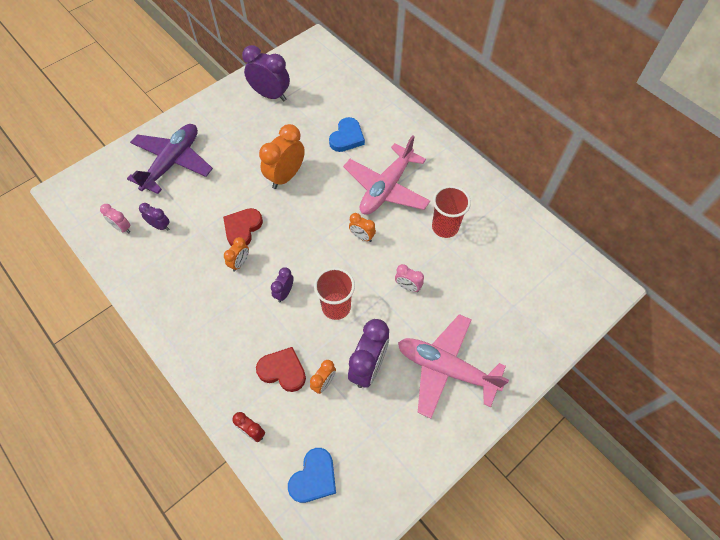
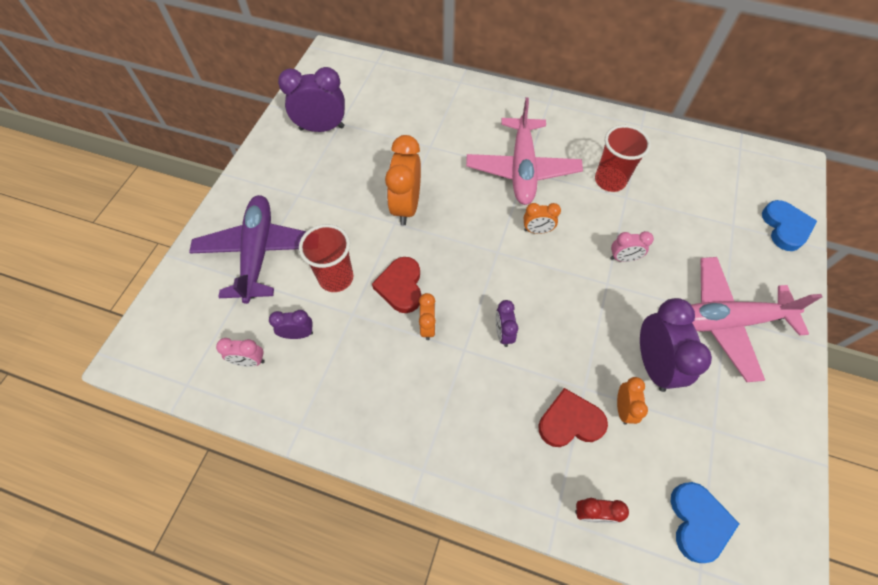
camera: 30 degrees left, 0 degrees up
(336, 307) = (570, 318): red cup -> red cup (336, 278)
(347, 137) = (441, 136): blue heart -> blue heart (785, 227)

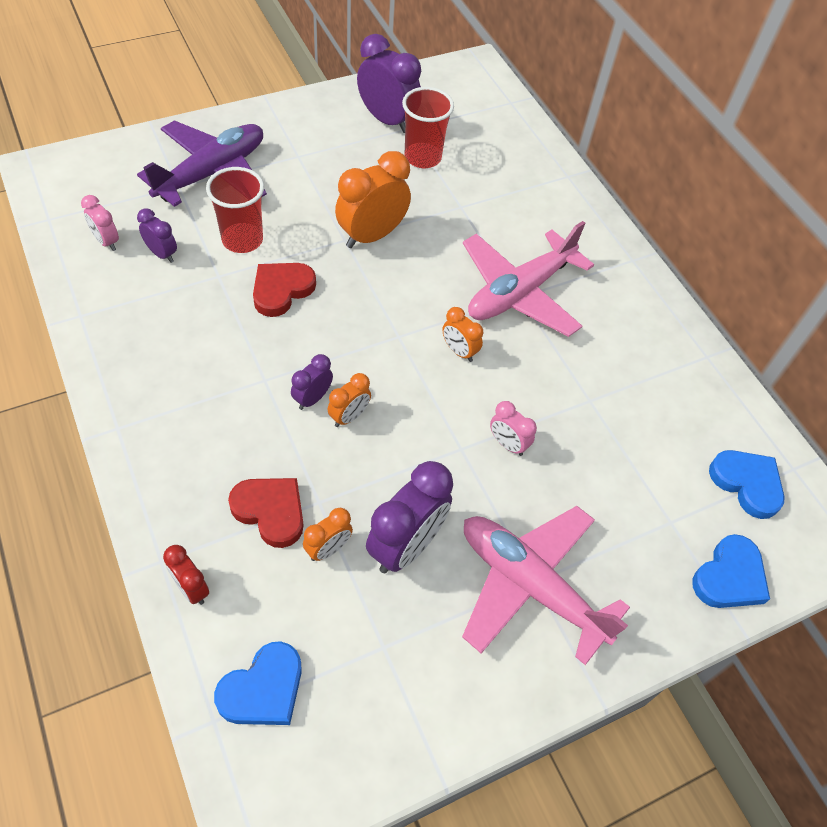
camera: 40 degrees right, 5 degrees down
(427, 327) = (260, 337): orange clock -> orange clock (349, 416)
(610, 181) = (594, 373): red cup -> red cup (422, 157)
(735, 174) = (747, 483): none -> blue heart

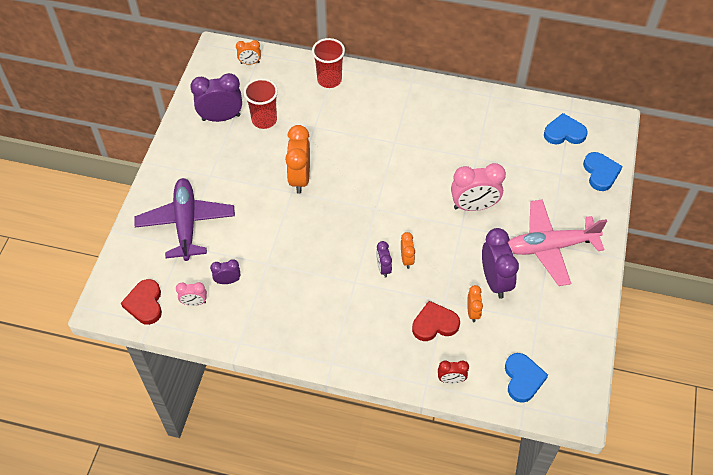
camera: 45 degrees left, 0 degrees up
(242, 240) = (251, 238): red cup -> red cup (329, 80)
(281, 290) = (302, 240): red heart -> red heart (145, 304)
(459, 351) = (406, 190): orange clock -> orange clock (250, 63)
(507, 444) = (474, 206): pink clock -> pink clock, size x1.90
(520, 292) = (392, 141): pink plane -> none

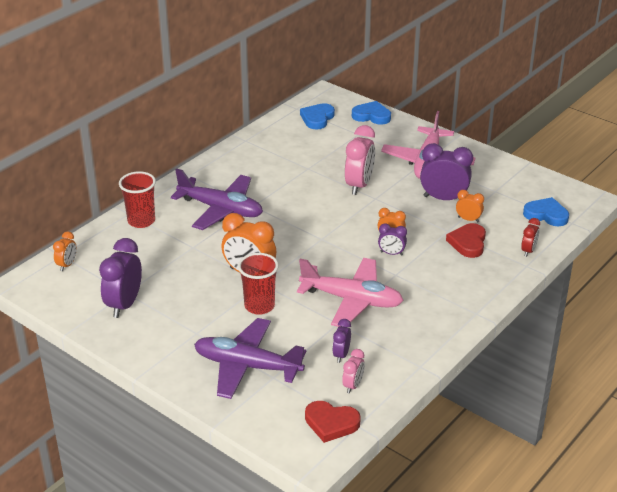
camera: 65 degrees left, 20 degrees down
(264, 120) = (155, 276): red cup -> red cup (259, 306)
(302, 262) = (351, 300): none -> pink plane
(375, 123) = (221, 209): none -> purple plane

